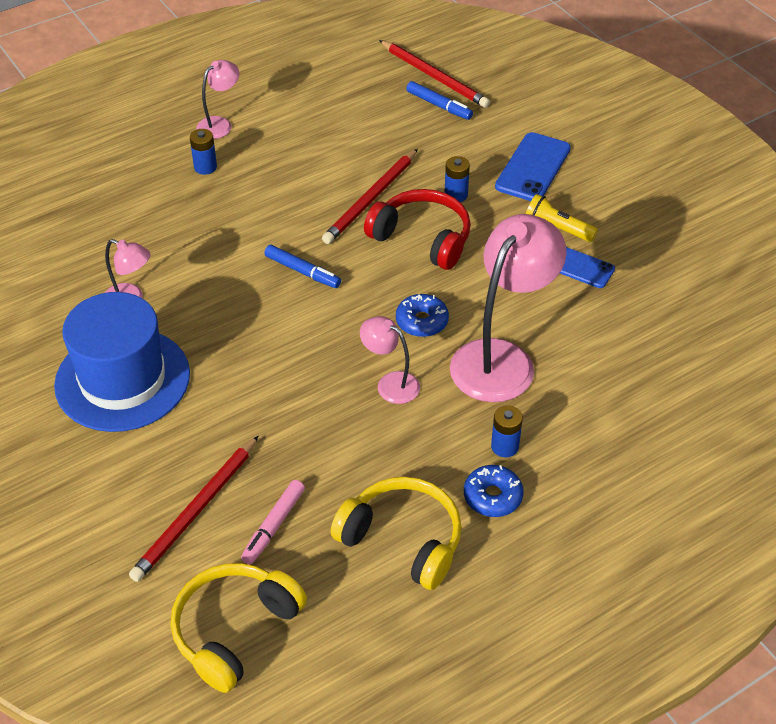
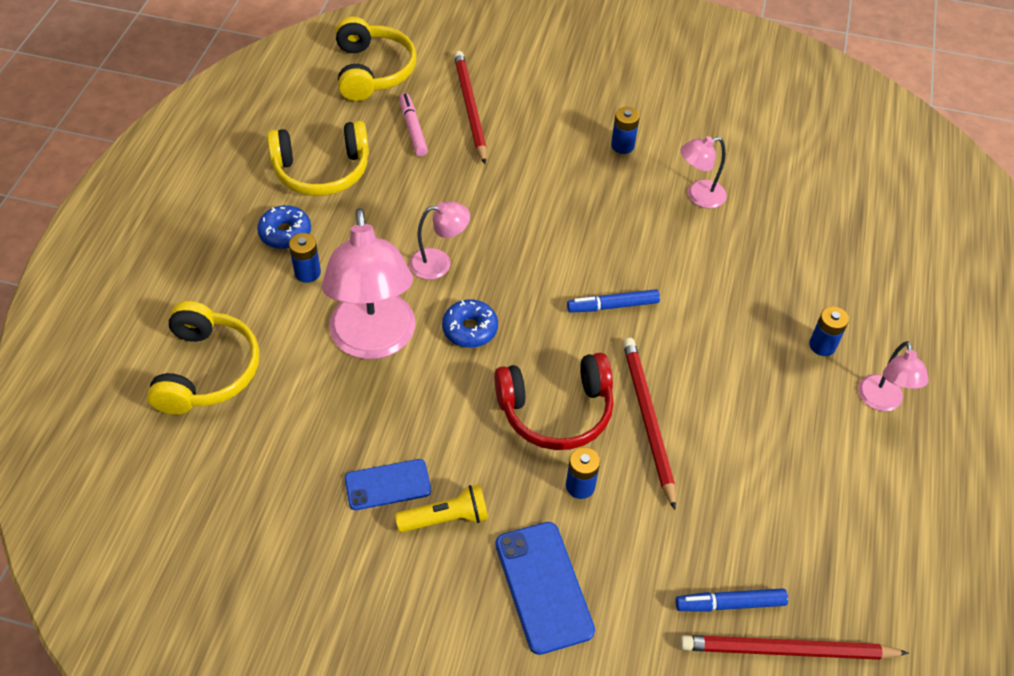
camera: 135 degrees right, 5 degrees up
(122, 379) = (622, 145): blue hat -> blue battery
(650, 418) = (207, 370): none -> yellow headphones

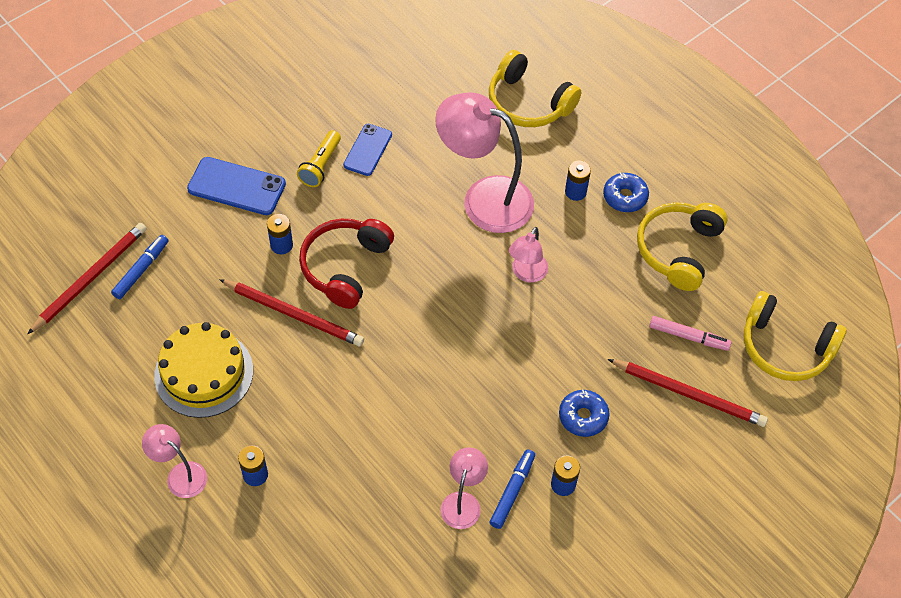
camera: 125 degrees right, 5 degrees up
(470, 329) = (451, 258): blue donut -> blue donut (583, 417)
(613, 306) = (402, 359): blue marker -> blue marker (512, 492)
(778, 453) = (204, 373): none -> yellow cake

